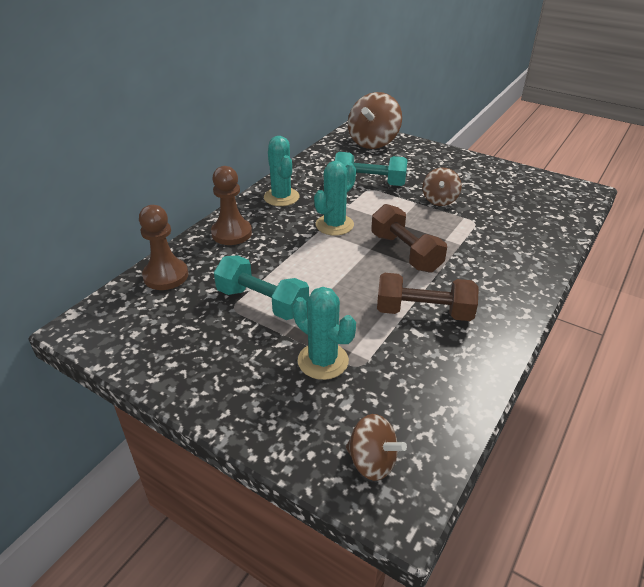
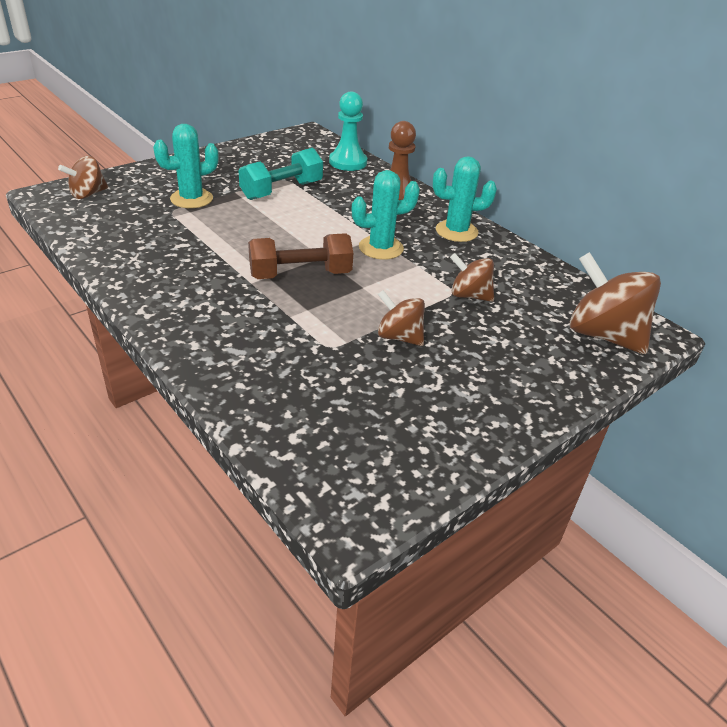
camera: 105 degrees right, 0 degrees up
(166, 276) = (348, 162): brown pawn -> turquoise pawn
(334, 225) = (381, 248): turquoise cactus -> turquoise cactus turned 75 degrees counterclockwise
(369, 183) = (469, 295): turquoise dumbbell -> brown spinning top
(424, 312) = (201, 255): brown dumbbell -> none

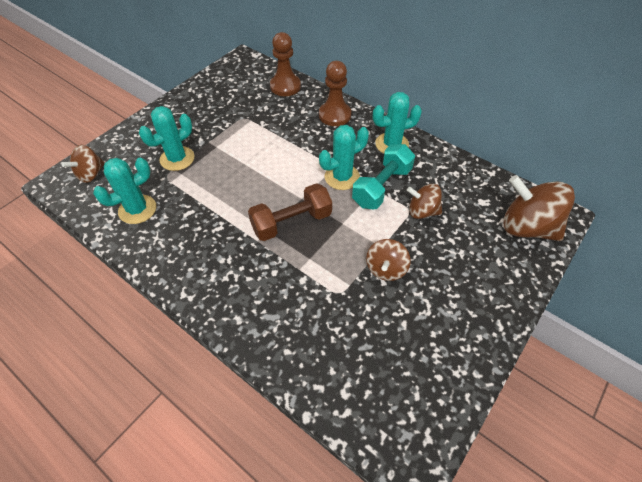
camera: 10 degrees left, 15 degrees up
(125, 231) = (137, 209): none -> turquoise cactus
(282, 190) = (245, 131): turquoise dumbbell -> turquoise dumbbell (382, 187)
(348, 162) = (285, 86): turquoise pawn -> brown pawn
(399, 337) = (386, 269): brown spinning top -> brown spinning top turned 90 degrees counterclockwise

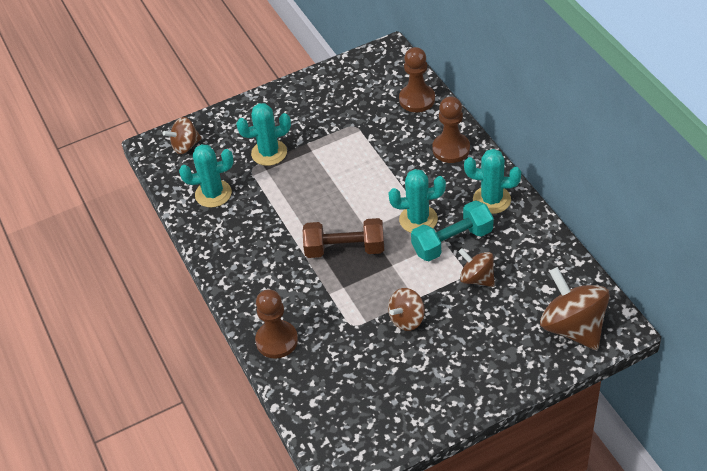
camera: 30 degrees right, 5 degrees down
(271, 337) = (277, 340): none -> brown pawn

